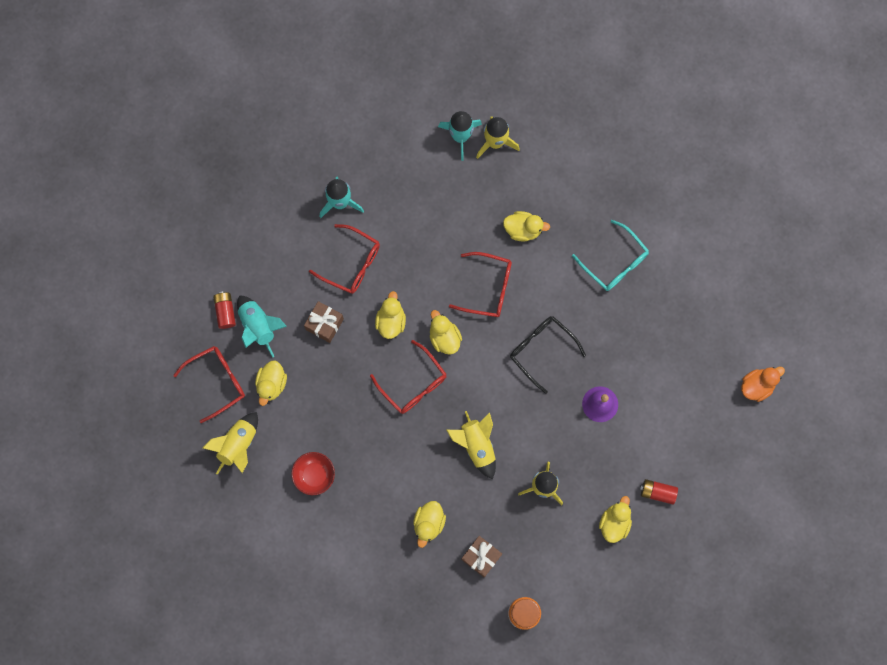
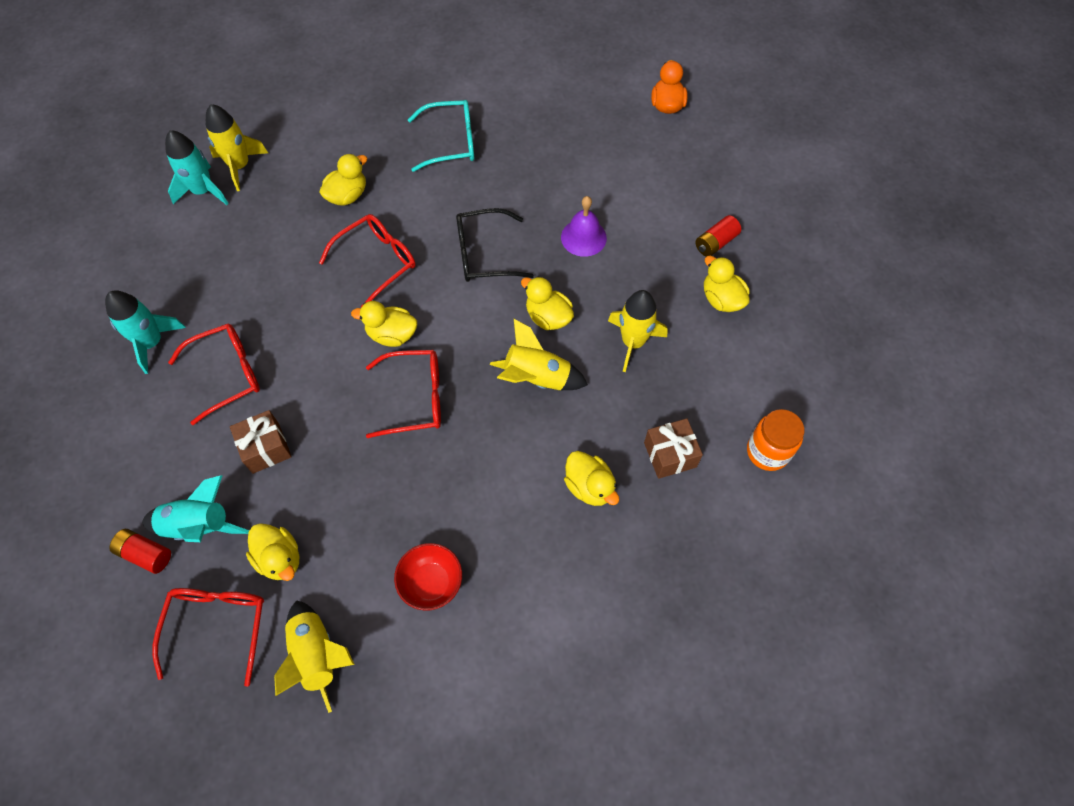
camera: 55 degrees left, 15 degrees down
(391, 321) = (326, 376): yellow duck -> yellow duck (548, 317)

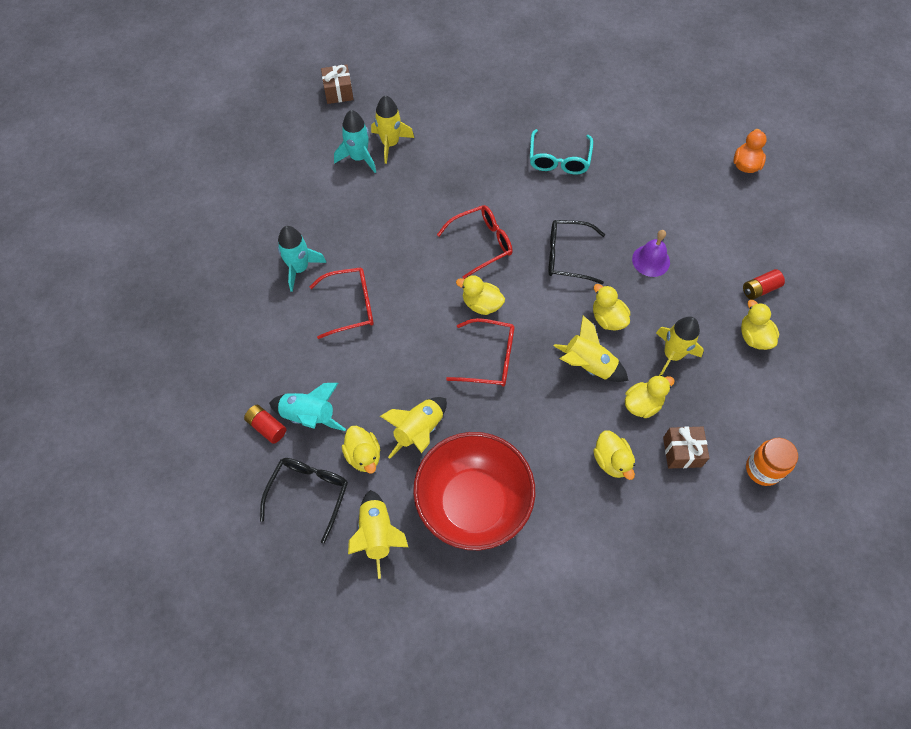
camera: 15 degrees right, 0 degrees up
(217, 627) = (308, 494): red glasses -> black glasses
(265, 448) = (369, 369): brown gift -> brown gift (338, 92)
(345, 509) = (419, 431): none -> yellow rocket
(347, 195) = (469, 185): yellow duck -> yellow duck (642, 404)
(431, 583) = (473, 503): red bowl -> red bowl, size x2.23
(450, 142) = (559, 159): turquoise glasses -> turquoise glasses turned 90 degrees clockwise

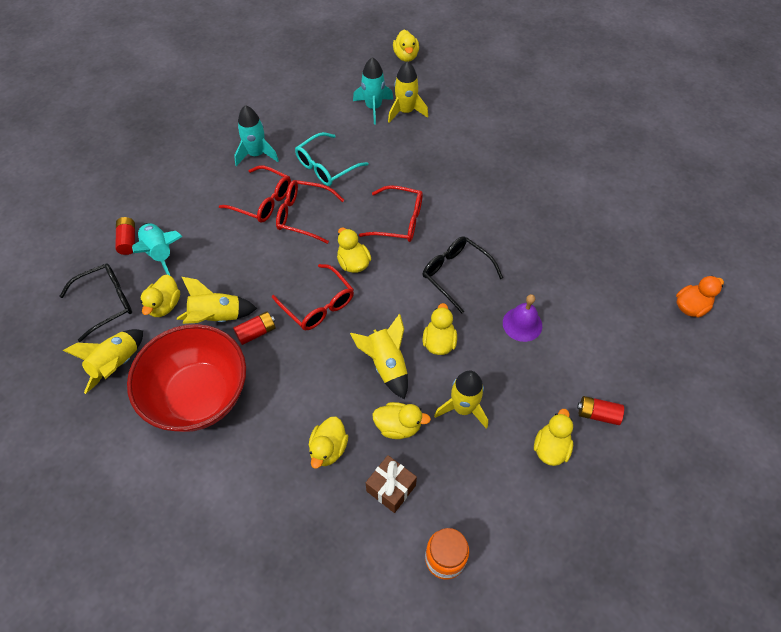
camera: 40 degrees right, 5 degrees down
(338, 92) = (406, 56): brown gift -> yellow duck
(400, 293) = (304, 215): none -> red glasses
(464, 418) = (256, 332): none -> red battery
(559, 159) = (525, 200): turquoise glasses -> turquoise glasses (326, 166)

